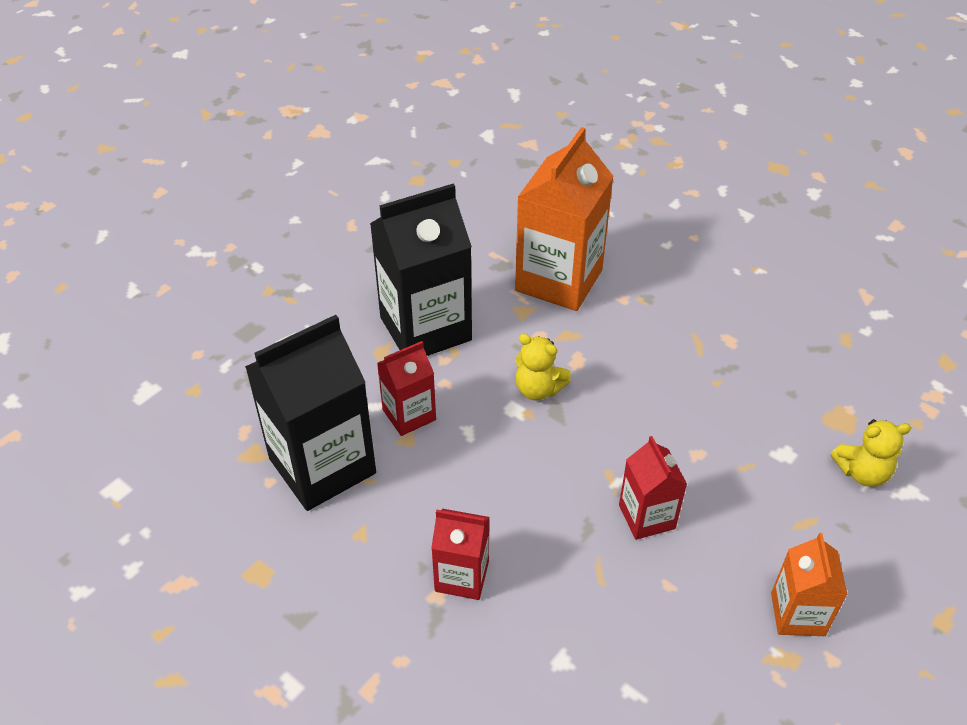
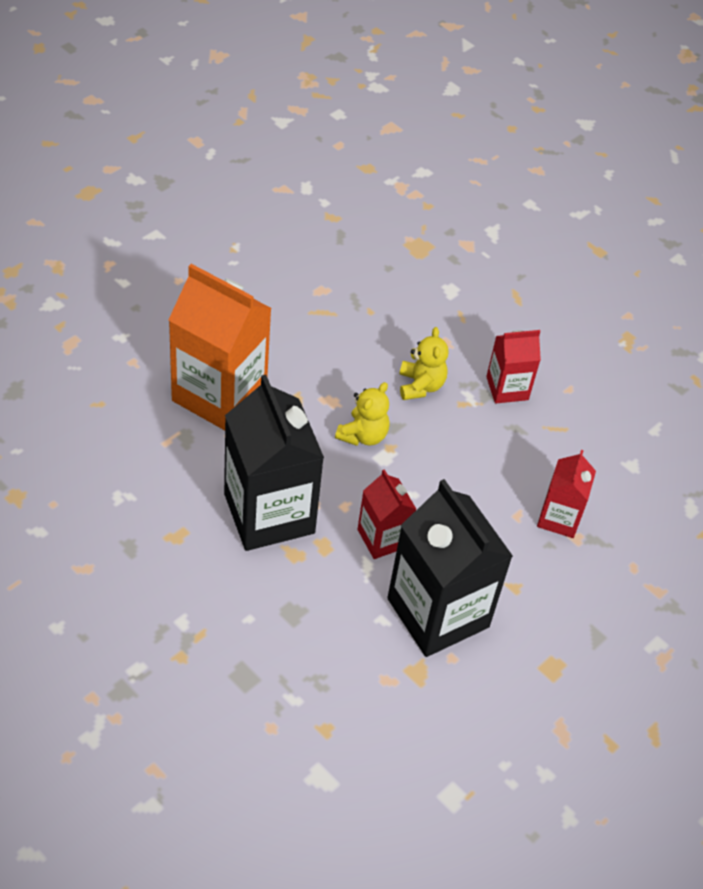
camera: 90 degrees left, 5 degrees up
(797, 614) = (594, 323): orange carton -> none
(862, 473) = (473, 251): yellow teddy bear -> yellow teddy bear (420, 386)

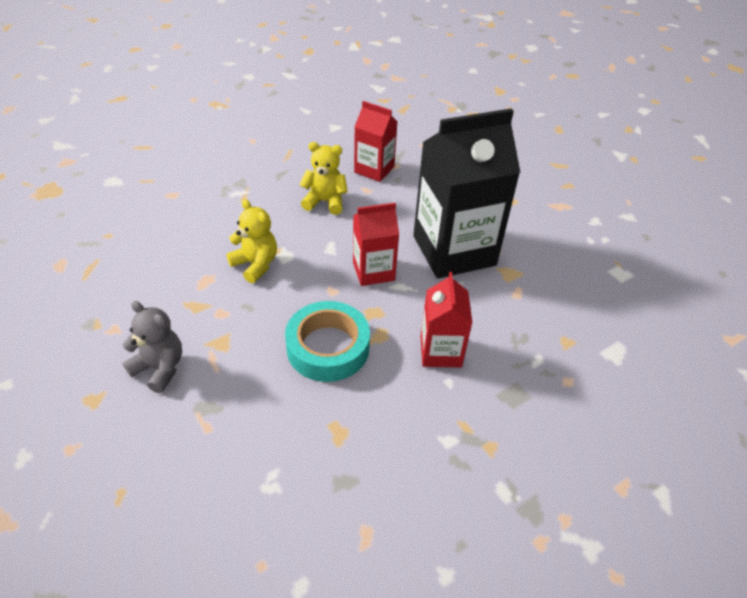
camera: 75 degrees left, 5 degrees down
(219, 395) = (160, 368): orange carton -> grey teddy bear
(269, 513) = (328, 347): black carton -> turquoise tape
(420, 386) = (213, 218): yellow teddy bear -> yellow teddy bear (325, 201)
(507, 388) = (238, 170): red carton -> red carton (440, 351)

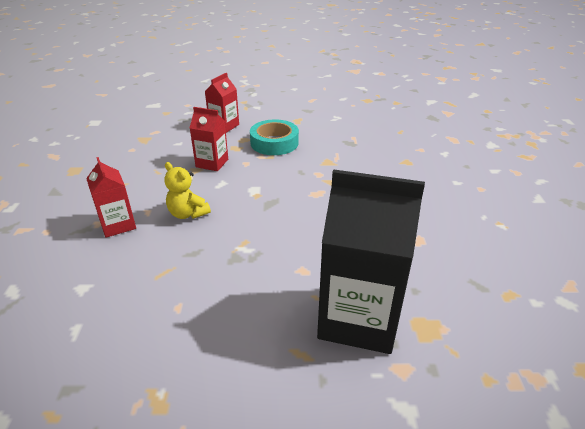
camera: 145 degrees left, 10 degrees down
(160, 368) = (366, 162): grey teddy bear -> none
(255, 264) = (278, 190): yellow teddy bear -> none
(454, 250) = (154, 157): black carton -> black carton (358, 318)

